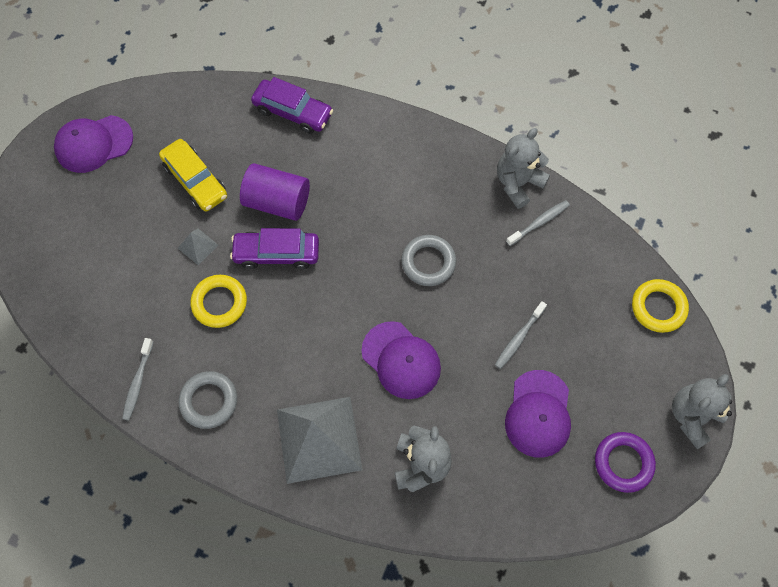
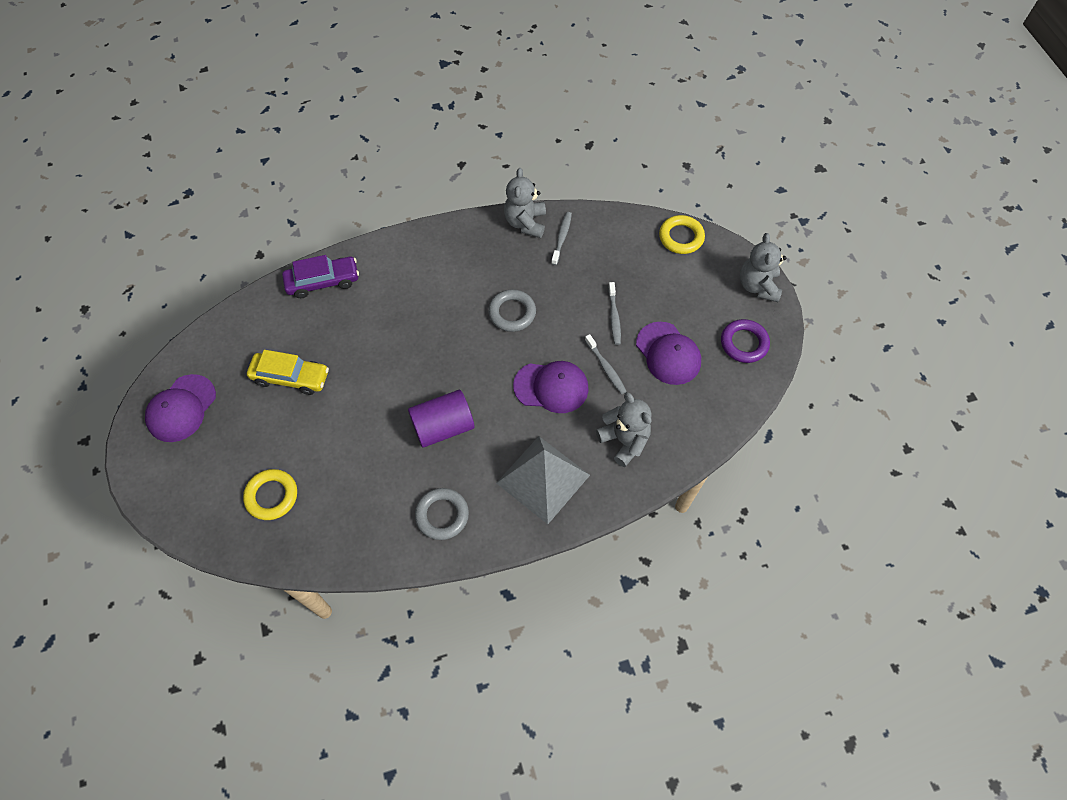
camera: 40 degrees left, 5 degrees down
(138, 382) = (376, 544): grey toothbrush -> grey toothbrush (606, 368)
(198, 246) = (335, 420): grey pyramid -> none
(219, 303) = (388, 445): yellow ring -> yellow ring (272, 496)
(277, 202) = (368, 348): purple cylinder -> purple cylinder (443, 427)
(277, 253) = (399, 382): purple car -> none

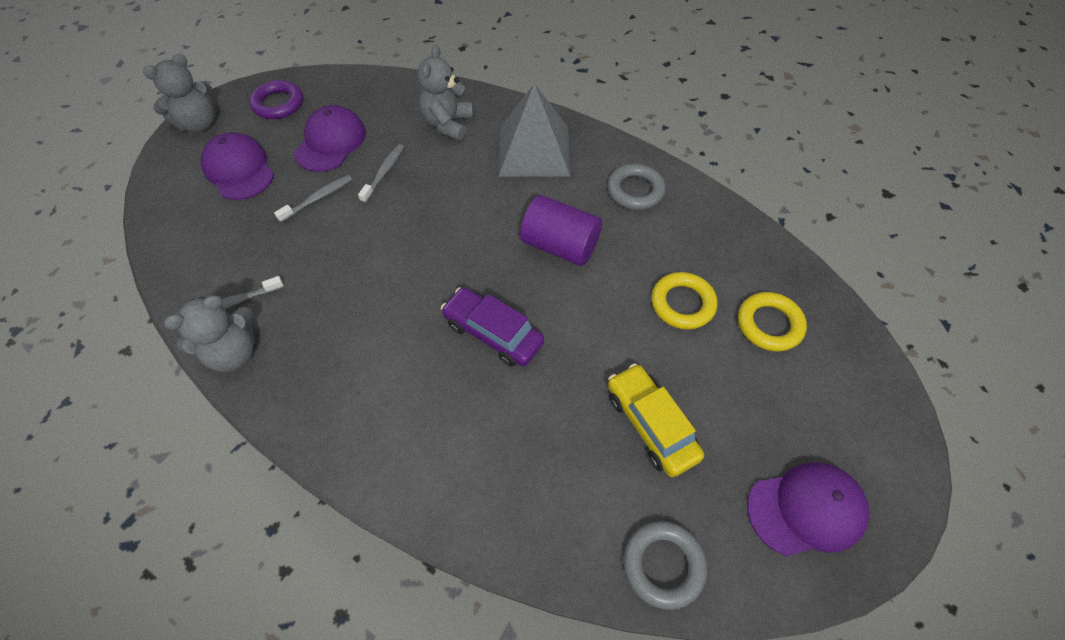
camera: 130 degrees left, 5 degrees down
(323, 282) = (501, 513): purple car -> purple car (493, 333)
(512, 313) = (380, 279): grey ring -> grey ring (663, 565)
(551, 387) = (440, 197): purple cap -> purple cap (239, 170)
(681, 237) = (166, 204): yellow ring -> yellow ring (682, 304)

